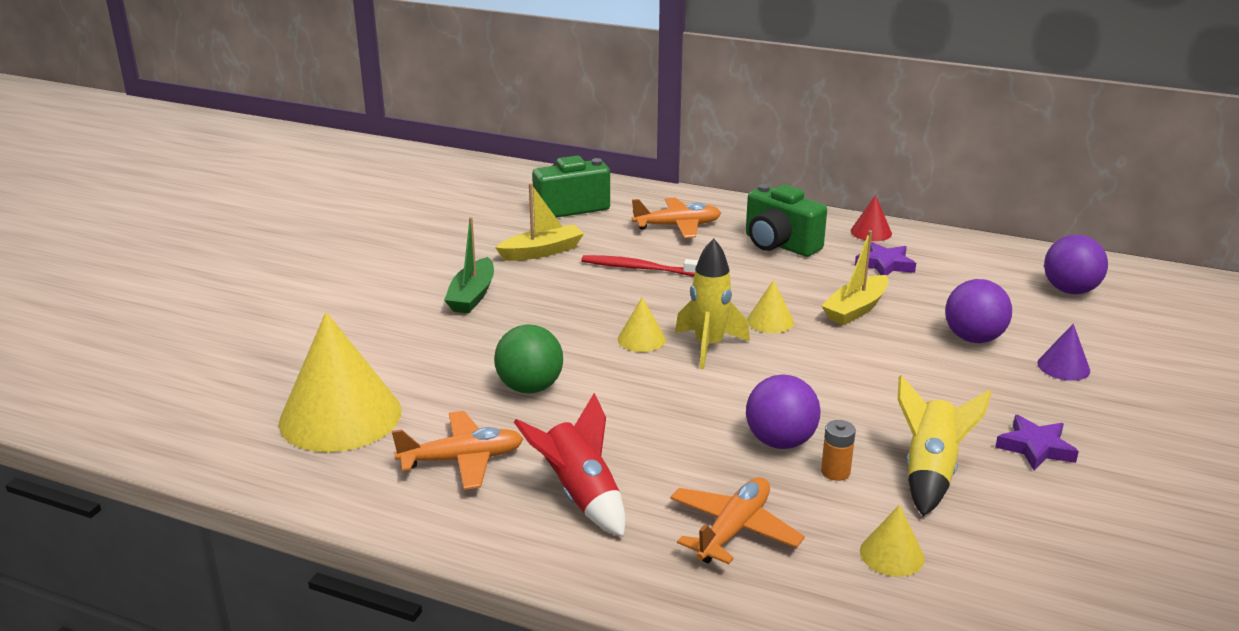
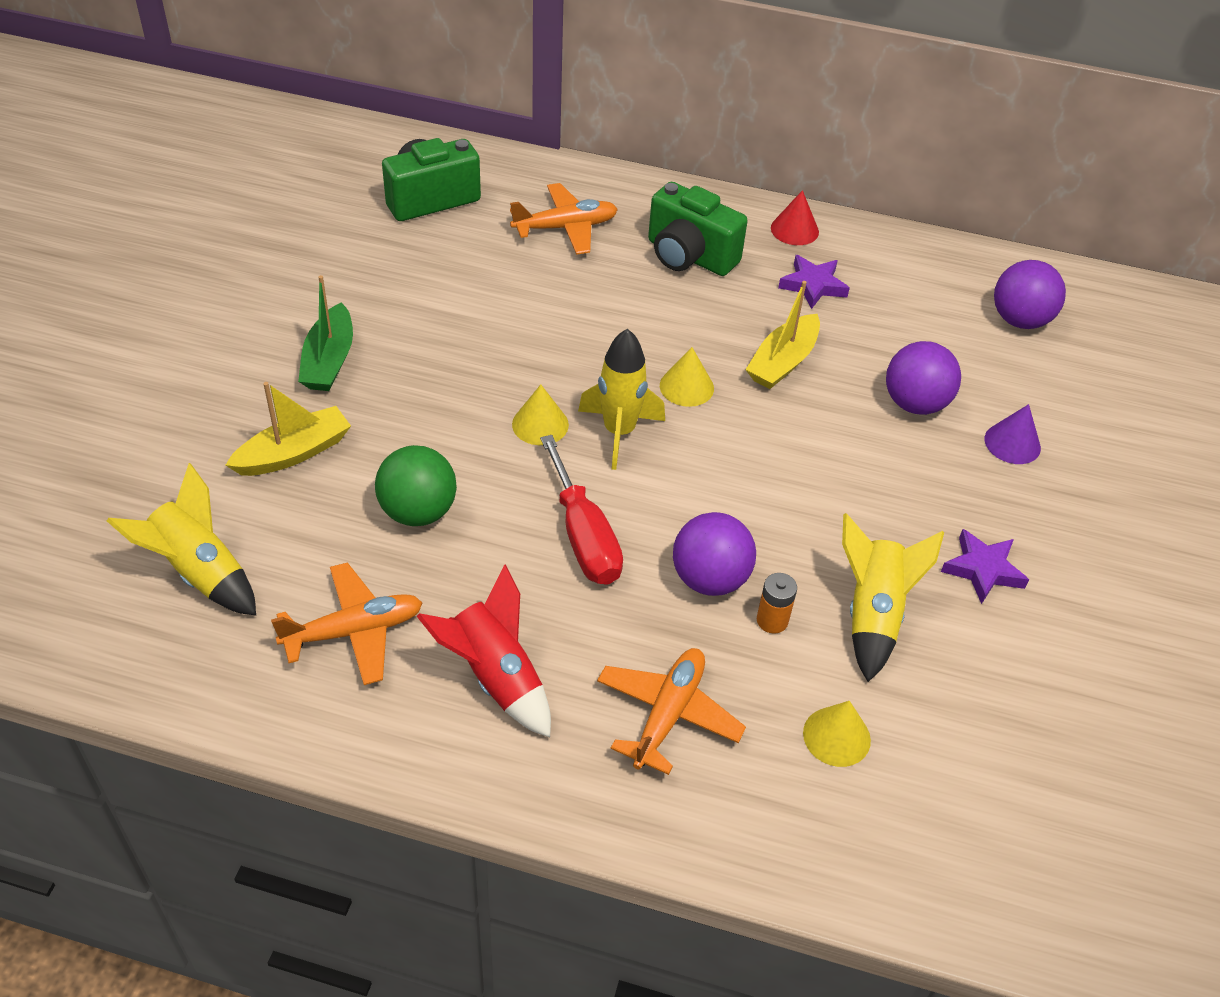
camera: 10 degrees left, 20 degrees up
(340, 416) = (199, 571): yellow cone -> yellow rocket
(542, 252) = (405, 279): yellow boat -> yellow boat (294, 453)
(640, 268) = (527, 304): red toothbrush -> none
(670, 409) = (584, 536): none -> red screwdriver

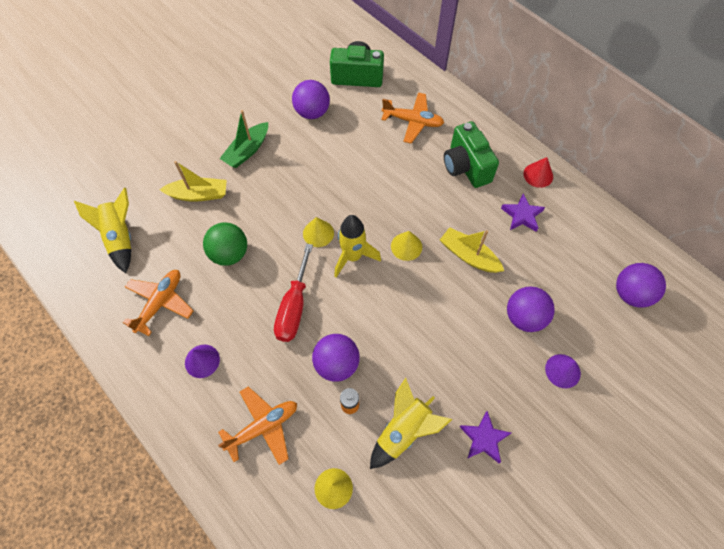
camera: 35 degrees right, 15 degrees up
(354, 631) = (160, 303): orange plane -> orange plane turned 75 degrees counterclockwise
(396, 270) = (312, 112): none -> purple ball
(495, 676) = (202, 361): red rocket -> purple cone
(783, 362) = (469, 256): yellow boat -> yellow boat turned 60 degrees clockwise

